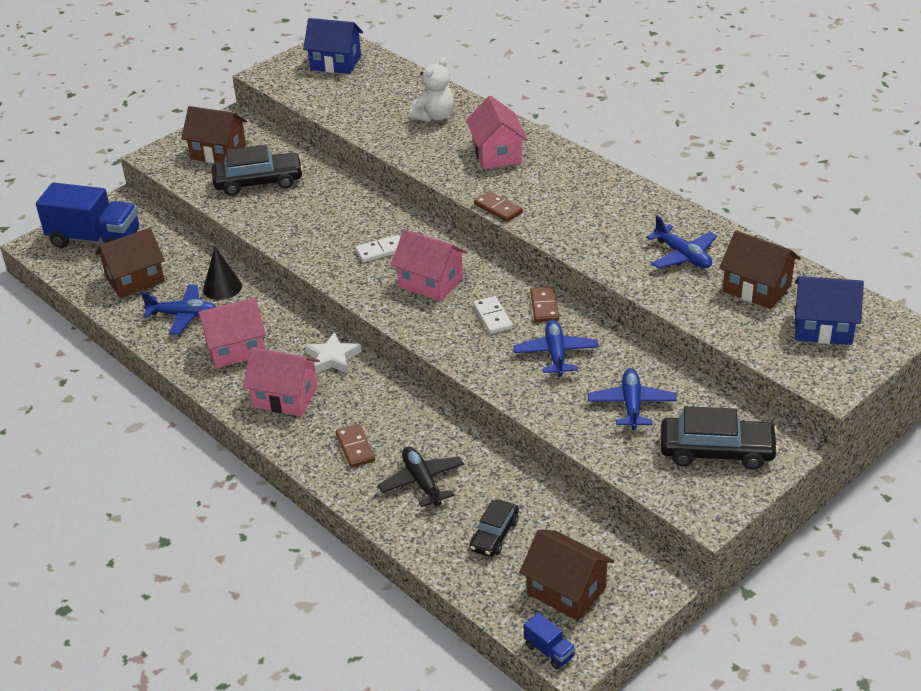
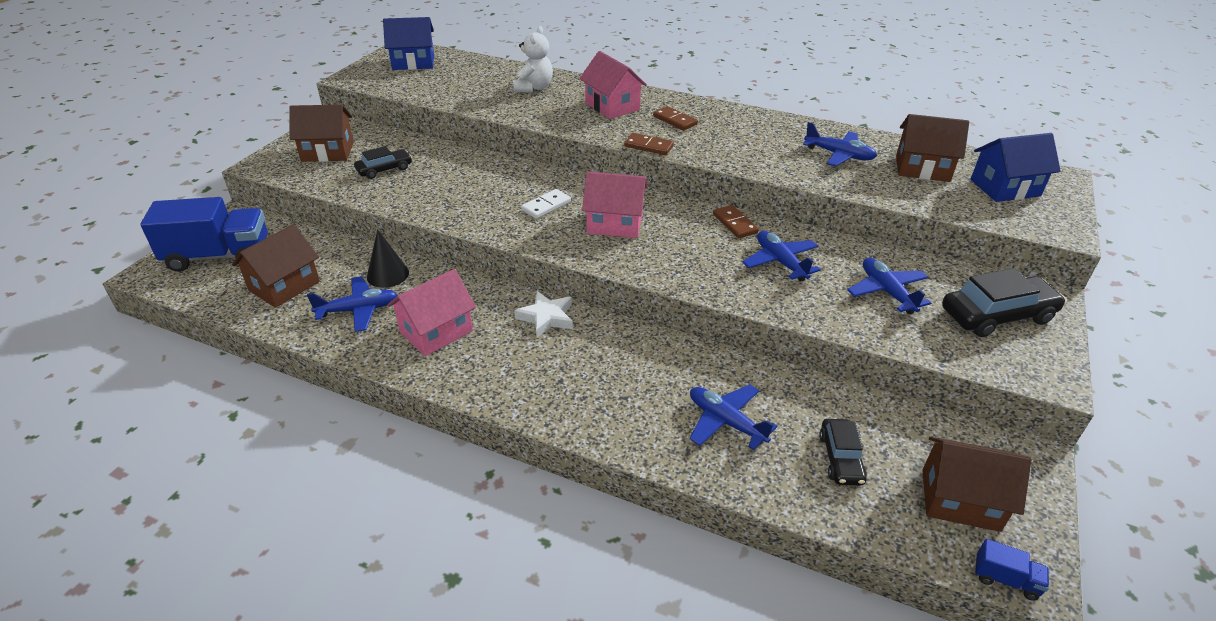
camera: 25 degrees left, 0 degrees up
(258, 182) = (384, 169): black car -> black car, size x0.60
(285, 397) = (521, 368): pink house -> none
(355, 448) = (631, 403): brown domino -> brown domino (675, 120)
(422, 482) = (726, 422): black plane -> blue plane
(492, 317) = (696, 242): white domino -> none

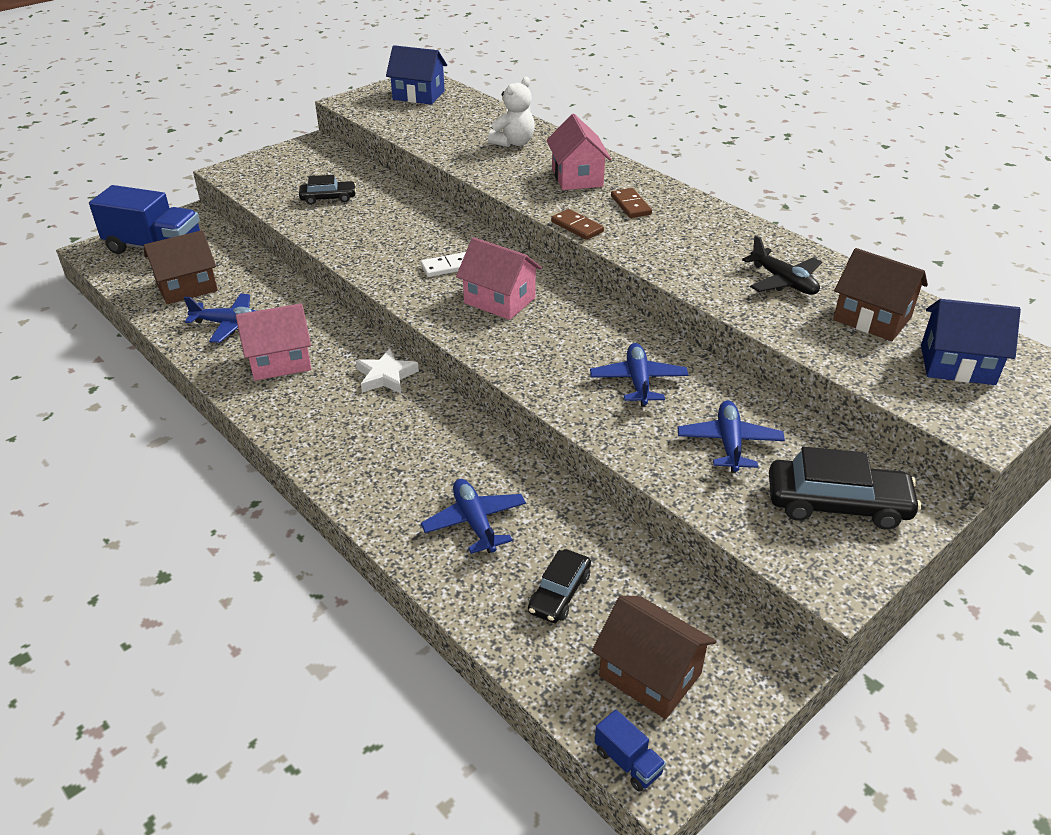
camera: 25 degrees right, 0 degrees up
(328, 152) = (292, 171): brown house -> none
(388, 274) = (277, 299): black cone -> none
(735, 224) = (625, 330): brown domino -> none
(839, 155) = (783, 281): blue plane -> black plane

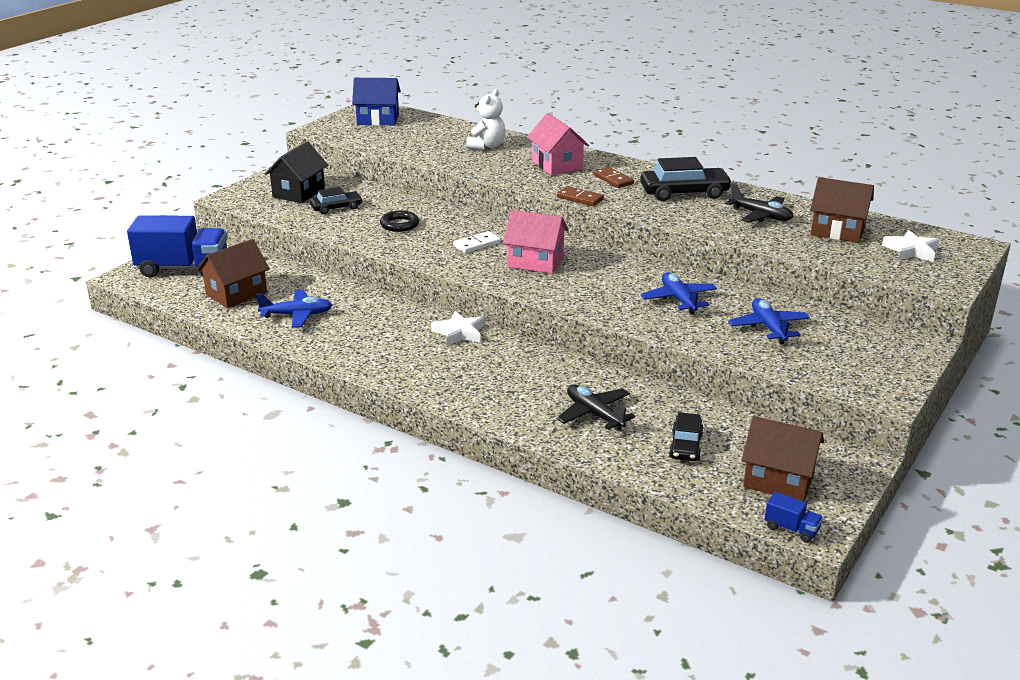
camera: 15 degrees left, 10 degrees down
(280, 361) = (361, 335): pink house -> none
(302, 174) = (299, 193): none -> black house
(380, 229) = (399, 224): none -> black ring
(475, 522) = (594, 414): blue plane -> black plane
(837, 504) = (864, 351): black car -> black car (684, 193)
(957, 364) = (911, 250): blue house -> white star

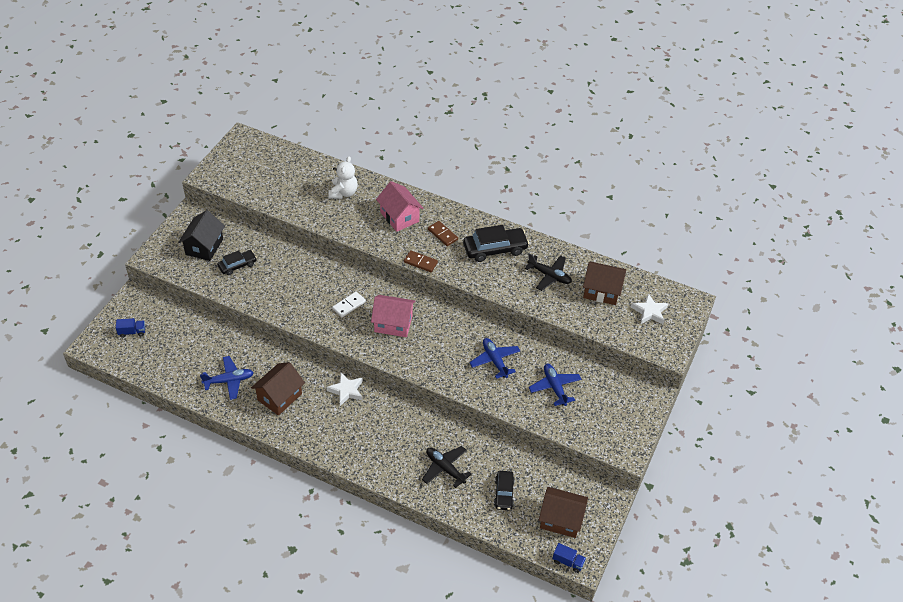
camera: 10 degrees left, 20 degrees up
(183, 268) = (132, 332): blue truck -> blue truck, size x0.42
(236, 294) = (179, 359): brown house -> brown house (279, 397)
(378, 119) = (252, 157): blue house -> none
(399, 224) = (288, 284): black ring -> none

